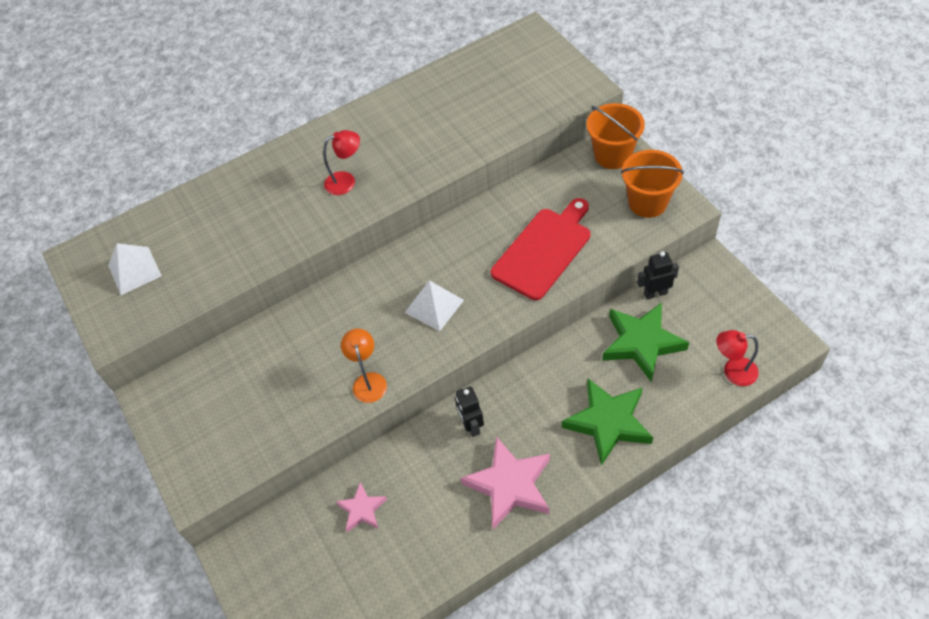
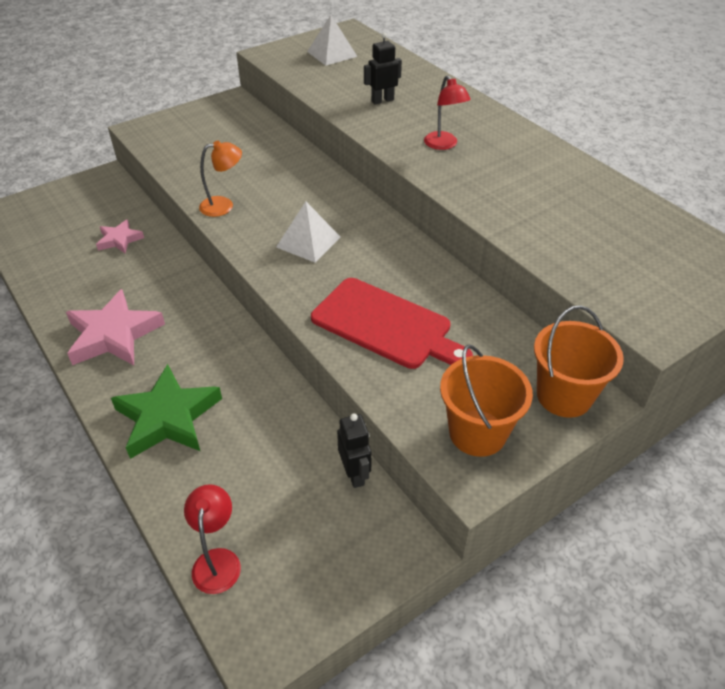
camera: 80 degrees right, 10 degrees down
(471, 425) = (189, 305): black robot -> black robot (382, 100)
(642, 343) = (275, 455): green star -> none

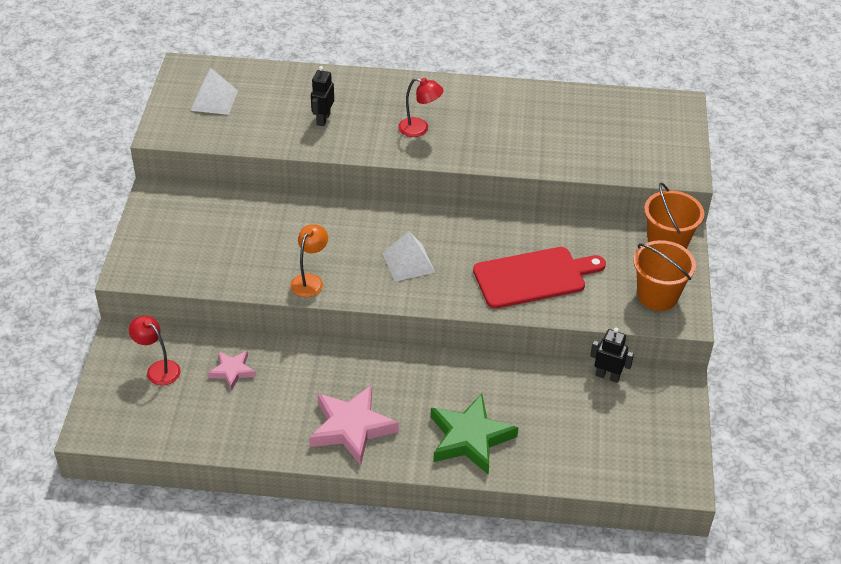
camera: 50 degrees left, 0 degrees up
(217, 560) = (610, 471): red lamp -> red lamp (158, 369)

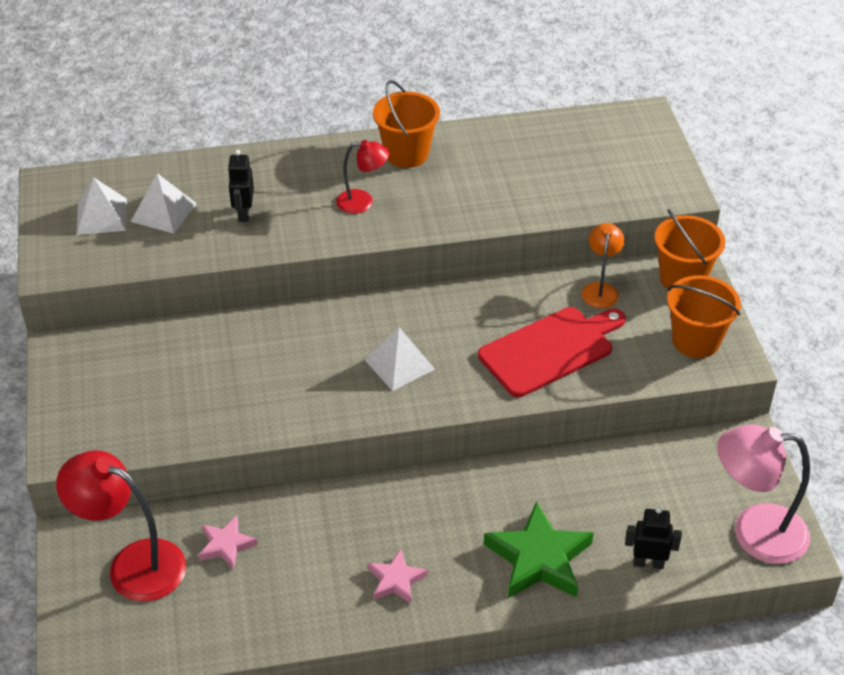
camera: 15 degrees left, 0 degrees up
(158, 369) = (133, 564): red lamp -> red lamp, size x1.80
(262, 106) = (163, 212): none -> white pyramid
(310, 280) = (291, 412): orange lamp -> orange lamp (600, 289)
(351, 428) = (396, 580): pink star -> pink star, size x0.55
(470, 98) = (406, 153): none -> orange bucket
(607, 376) = (665, 446): black robot -> black robot (648, 563)
(654, 460) = (754, 533): none -> pink lamp

